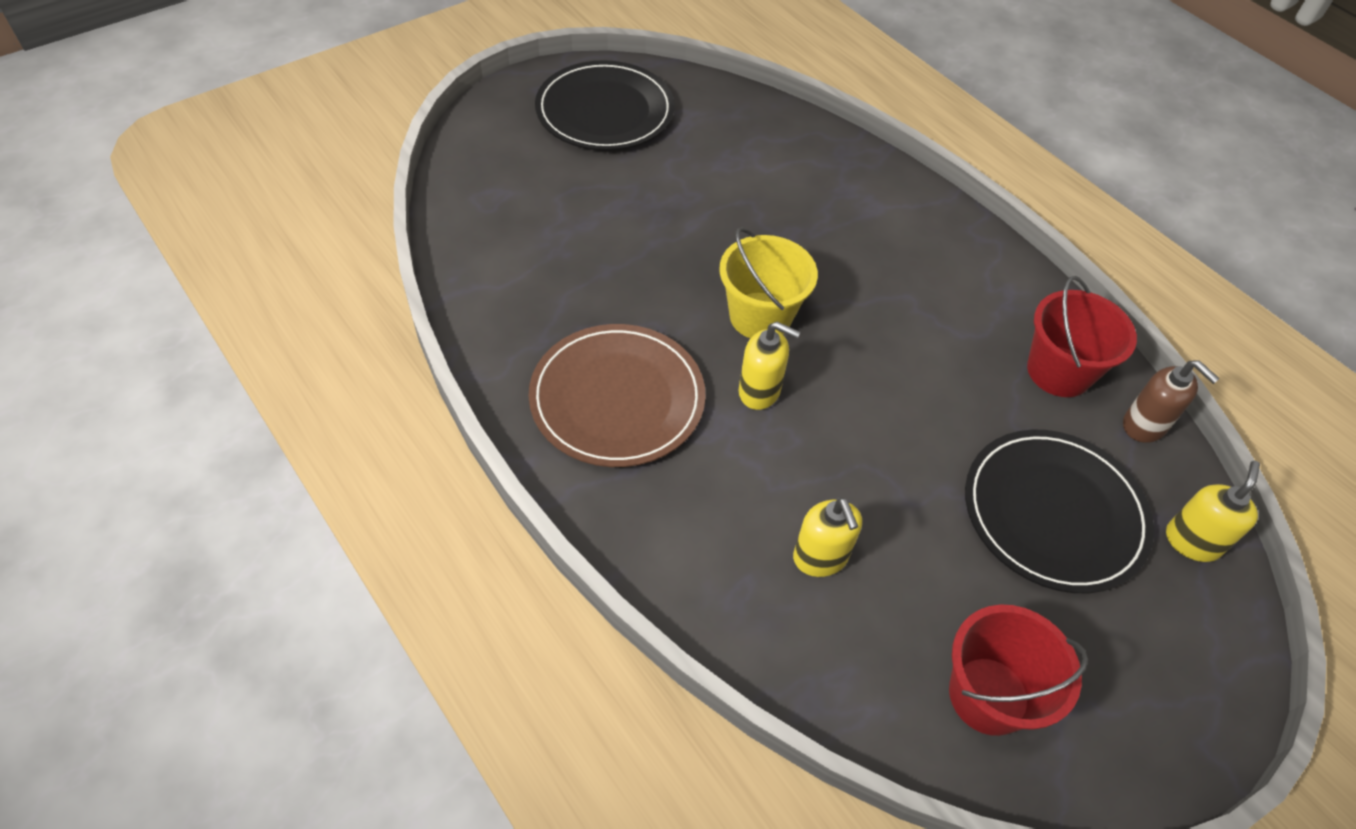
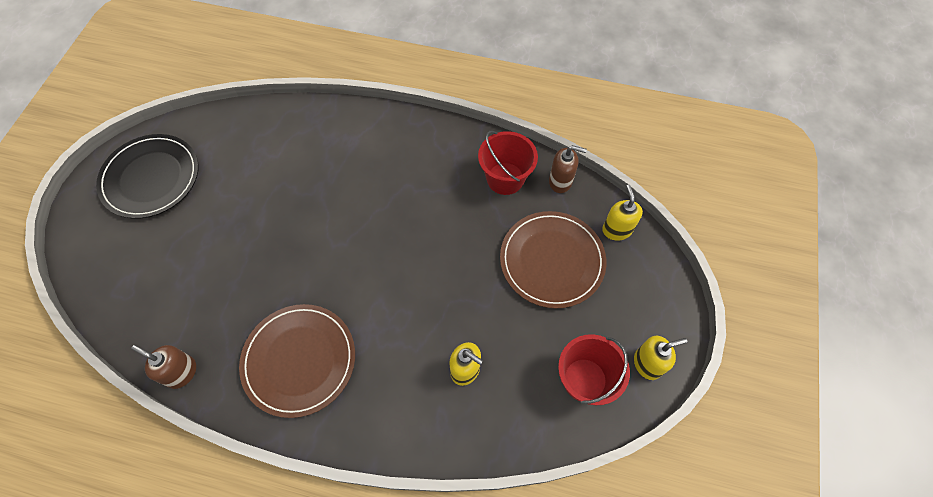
camera: 35 degrees left, 10 degrees up
(478, 320) = (181, 372): none -> brown soap dispenser
(759, 391) = (371, 298): yellow soap dispenser -> yellow soap dispenser (647, 363)
(760, 316) = (339, 253): yellow bucket -> none
(1054, 513) = (552, 260): black plate -> brown plate

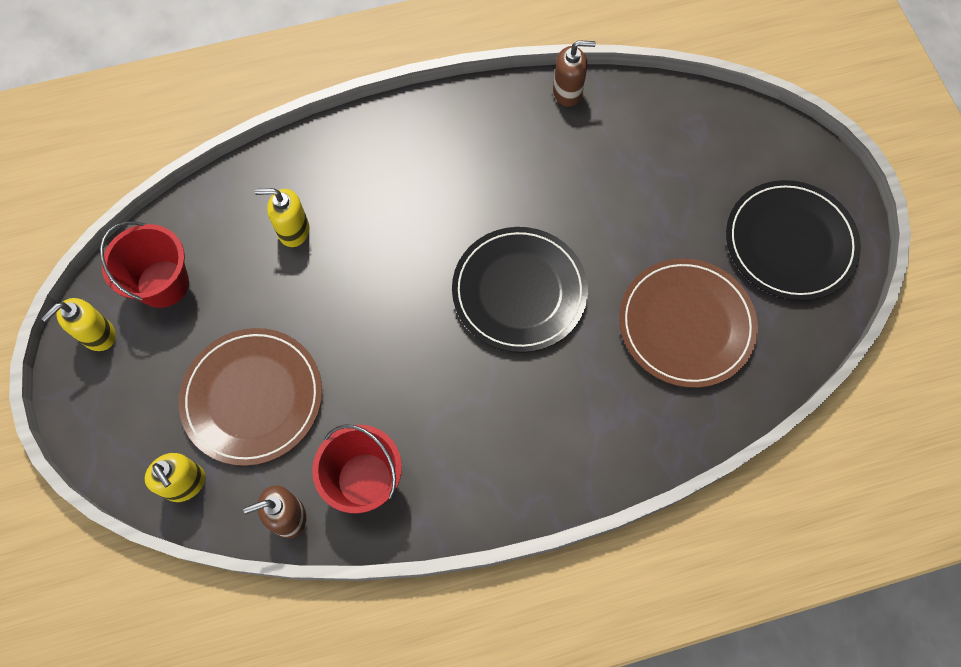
camera: 150 degrees right, 5 degrees up
(299, 360) = (466, 156): brown plate -> brown plate (686, 324)
(338, 238) = (519, 291): none -> black plate

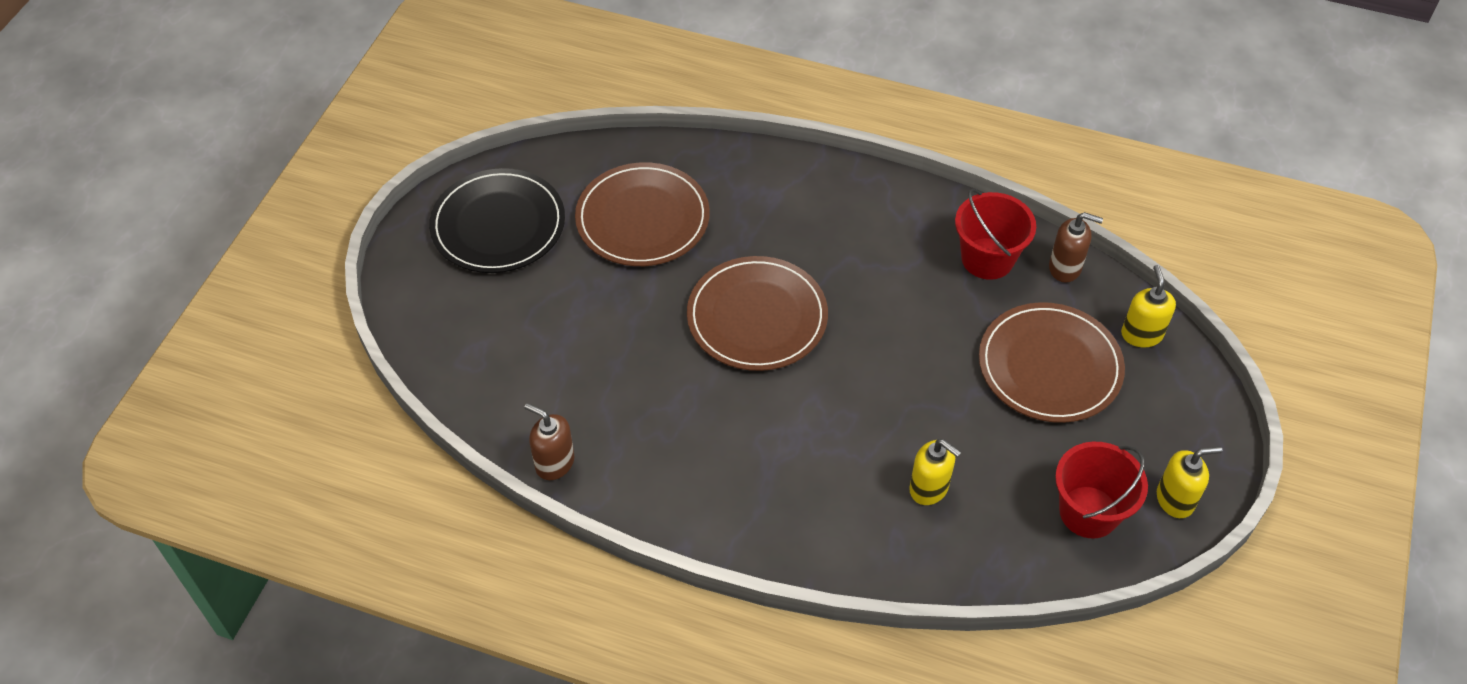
camera: 145 degrees left, 15 degrees down
(519, 291) = (757, 317): black plate -> brown plate

